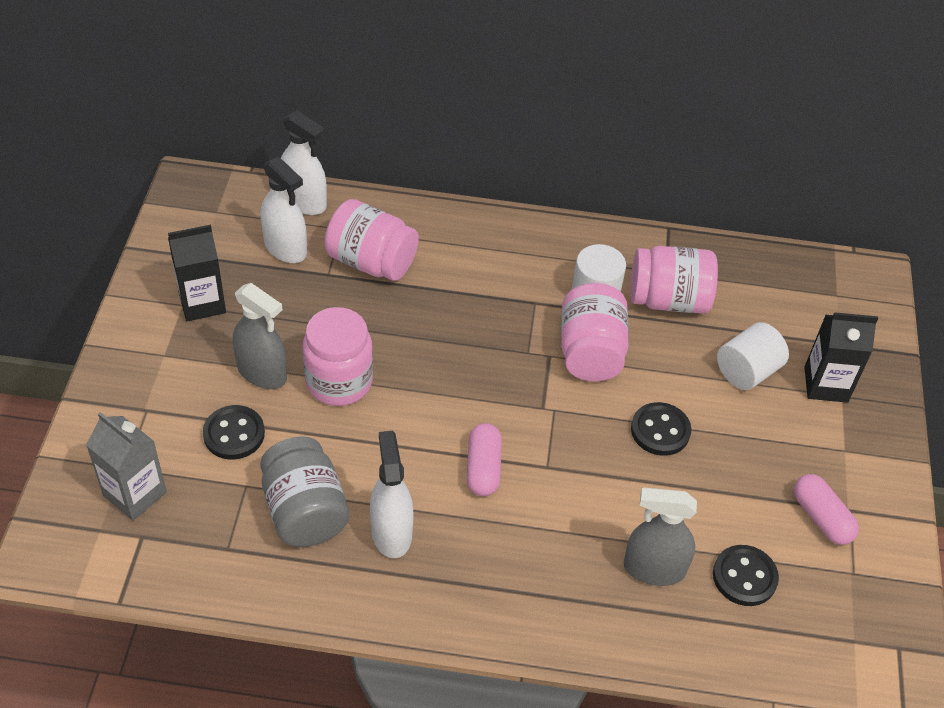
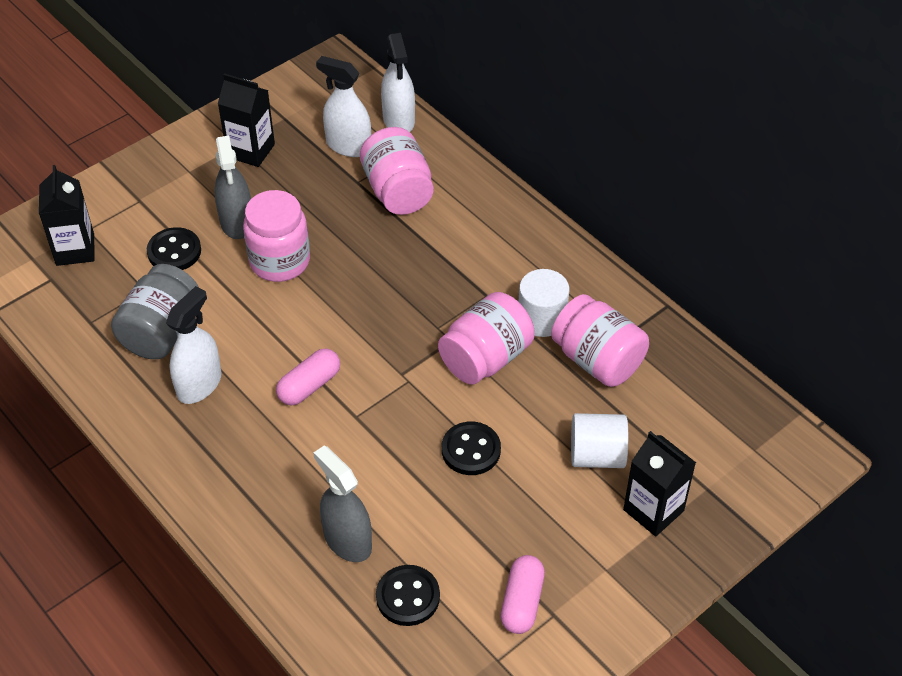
camera: 45 degrees right, 0 degrees up
(135, 494) = (75, 250): grey carton -> black carton
(285, 248) = (348, 146): white spray bottle -> white spray bottle turned 120 degrees clockwise

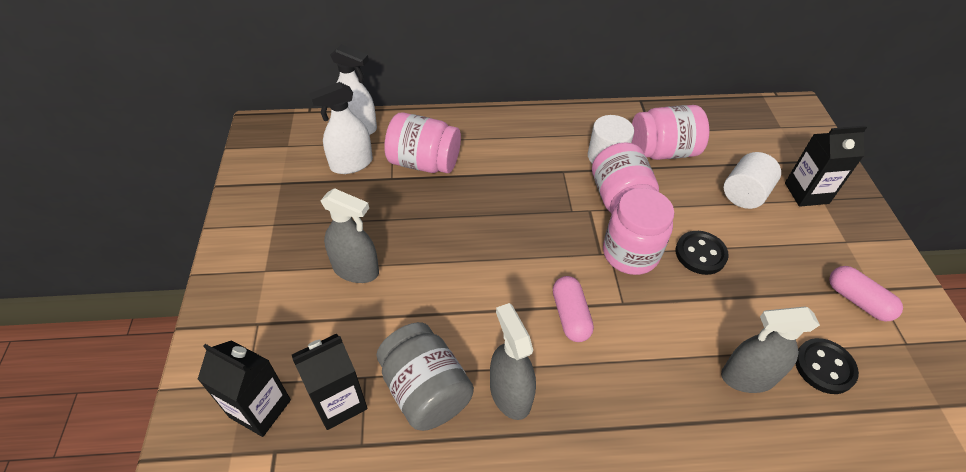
camera: 55 degrees left, 0 degrees up
(174, 251) = (343, 330): black button -> none
(199, 384) = (510, 394): white spray bottle -> grey spray bottle
(251, 151) = (290, 220): black carton -> black carton (339, 402)
(280, 261) = (424, 264): pink jar -> pink jar (630, 254)

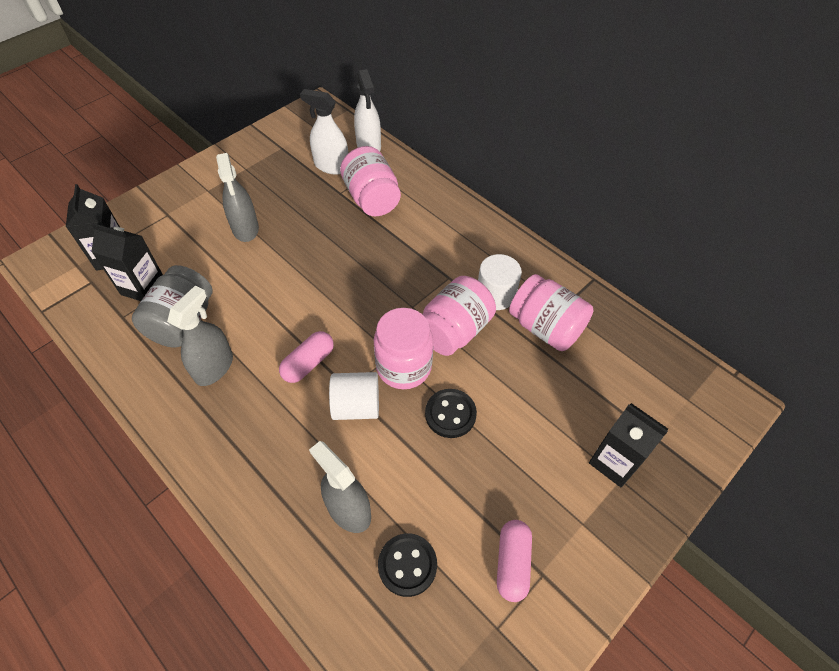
camera: 50 degrees right, 5 degrees up
(744, 194) = (558, 412): white cylinder -> white cylinder (356, 406)

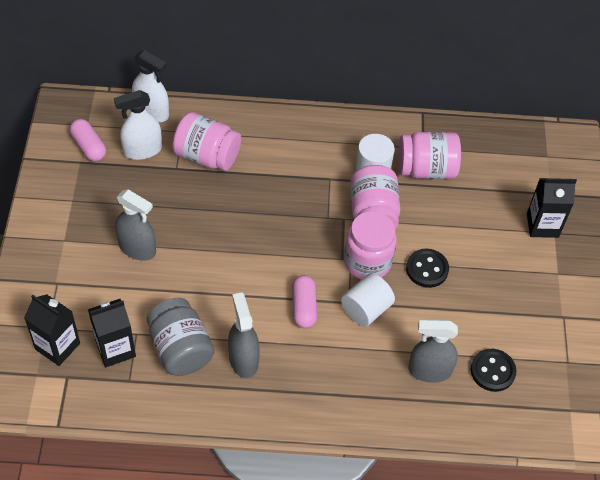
camera: 45 degrees left, 0 degrees up
(512, 563) = (543, 324): pink capsule -> pink capsule (89, 146)

